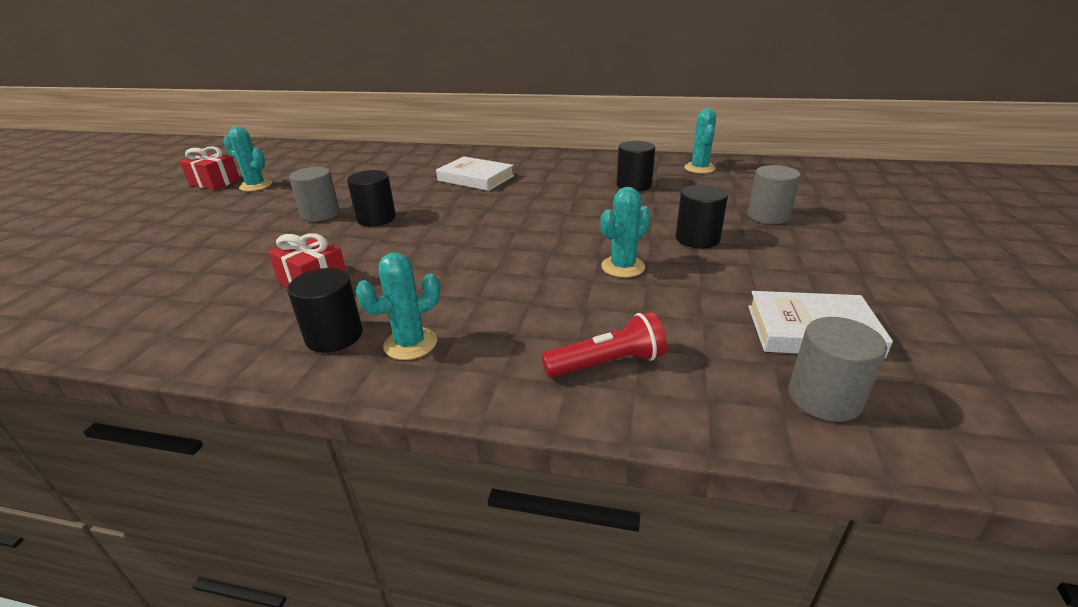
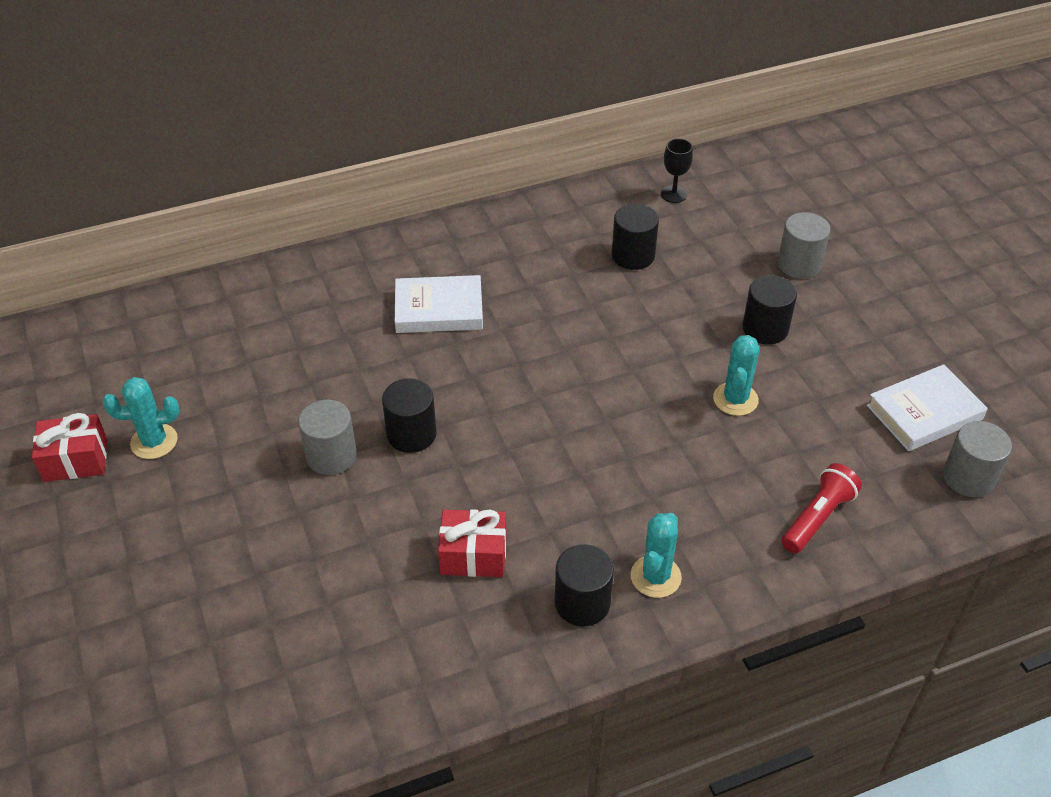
camera: 35 degrees left, 15 degrees up
(699, 168) = (673, 194): turquoise cactus -> black goblet

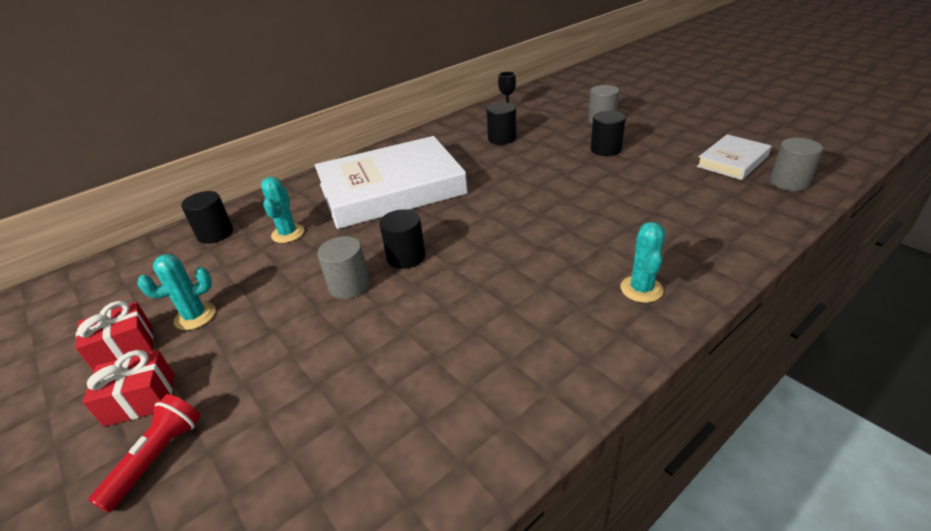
camera: 15 degrees left, 10 degrees down
(439, 309) = (391, 189): white book -> white book, size x2.10
(473, 555) = (495, 316): red gift -> red gift (140, 399)
(582, 603) = (600, 322): black cylinder -> black cylinder (215, 234)
(735, 399) = (615, 183): turquoise cactus -> turquoise cactus (288, 233)
(817, 517) = (720, 226): red flashlight -> red flashlight (157, 458)

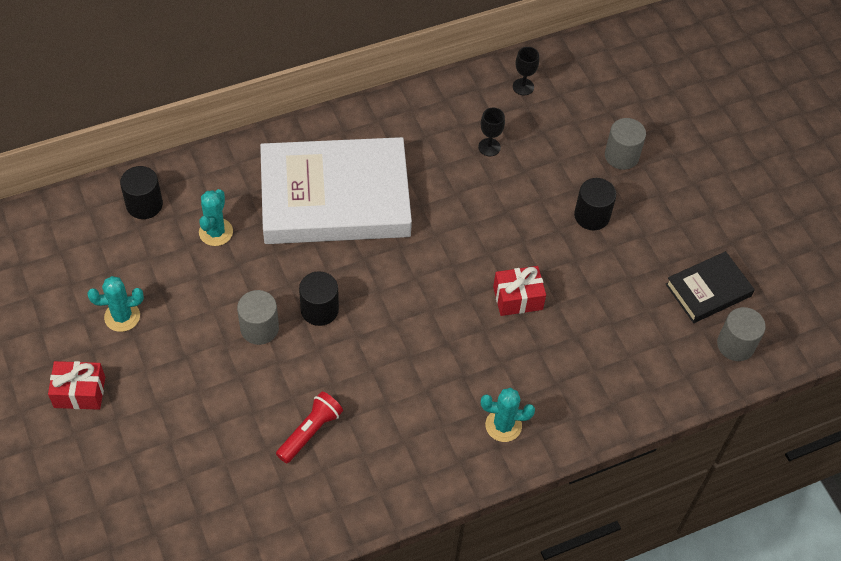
camera: 10 degrees right, 20 degrees up
(124, 348) = (64, 332): red gift -> red gift (517, 298)
(157, 458) = (93, 448): red flashlight -> red flashlight (310, 432)
(502, 138) = (489, 147): black cylinder -> black goblet
(641, 289) = (503, 425): turquoise cactus -> turquoise cactus turned 75 degrees clockwise
(732, 161) = (708, 290): white book -> black book

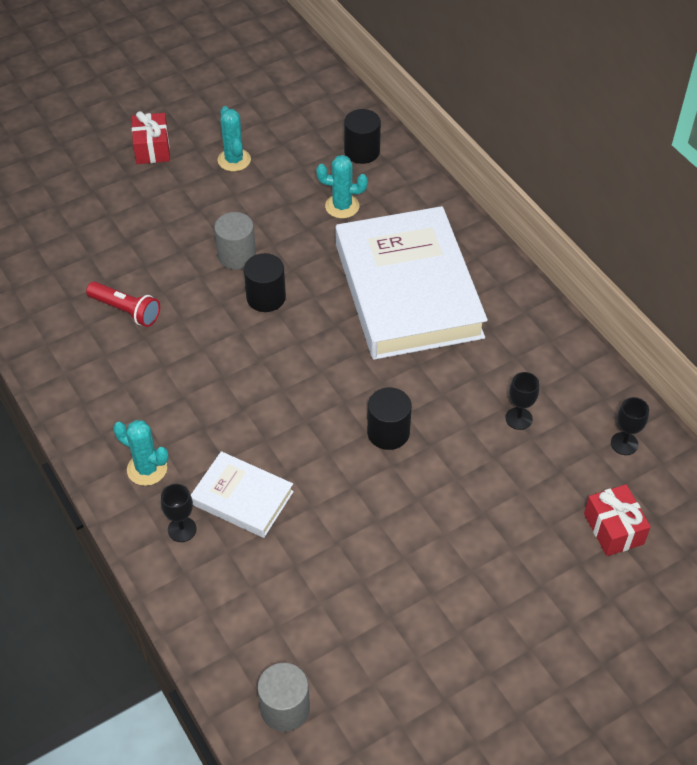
camera: 85 degrees right, 5 degrees down
(503, 425) = (147, 469): turquoise cactus -> turquoise cactus turned 60 degrees counterclockwise
(517, 298) = (312, 467): red gift -> red gift (613, 529)
(543, 353) = (242, 498): none -> white book
(569, 402) = (182, 529): none -> black goblet
(592, 216) = (446, 533): black cylinder -> black cylinder (388, 432)
(621, 156) = (549, 560): grey cylinder -> none
(708, 290) = (362, 672): black book -> none

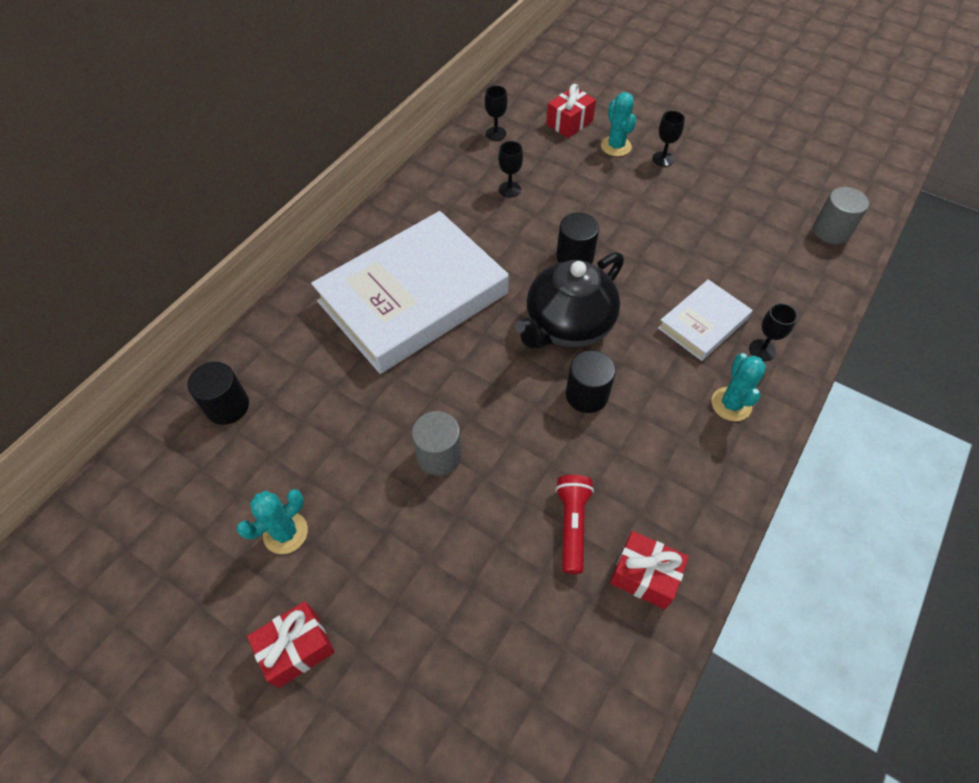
camera: 115 degrees left, 5 degrees up
(60, 335) = (644, 576): none -> red gift
(242, 498) = (703, 323): white book -> white book turned 45 degrees clockwise
(266, 297) = (482, 403): black cylinder -> black cylinder (586, 395)
(307, 388) = (567, 326): none -> black teapot
(342, 206) = (322, 390): turquoise cactus -> turquoise cactus (616, 146)
(498, 597) = (663, 159): none -> black goblet

